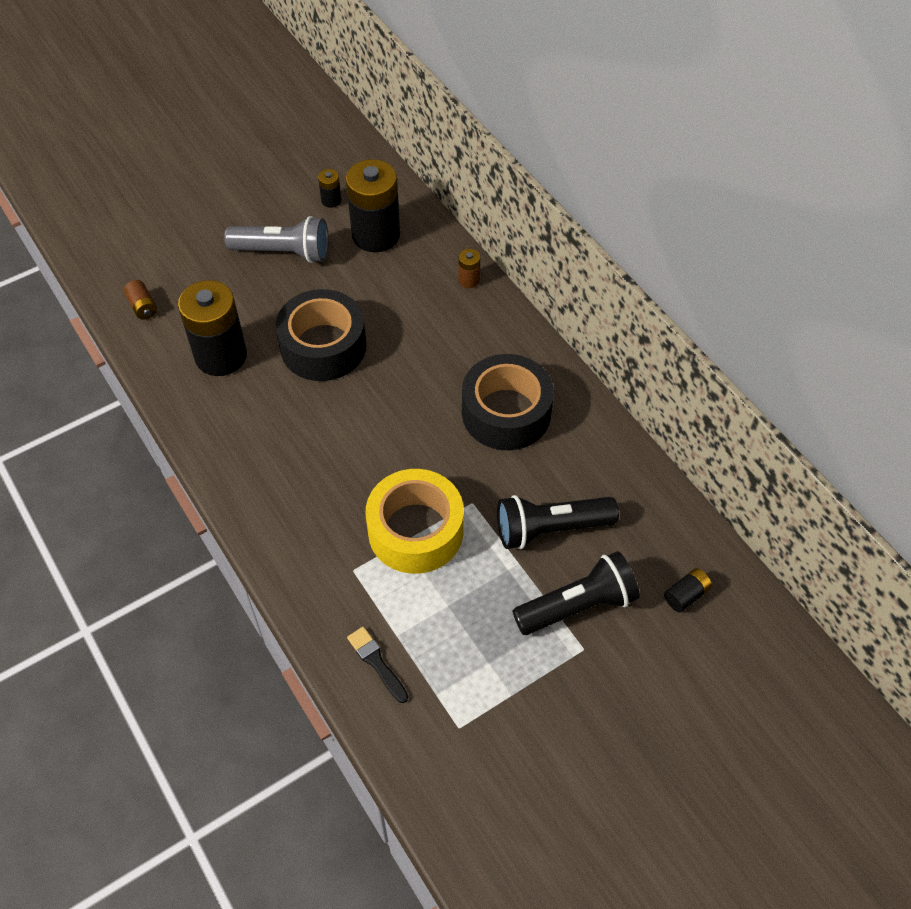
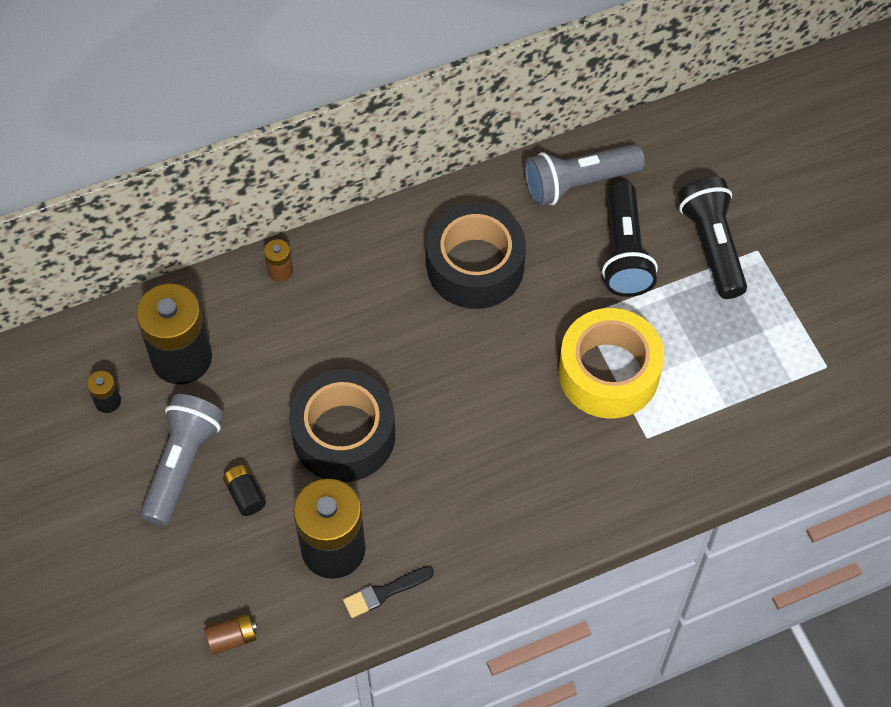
camera: 80 degrees left, 5 degrees up
(376, 662) = (753, 428): black brush -> black brush (385, 592)
(618, 481) = (578, 183): none -> grey flashlight
(686, 595) = (711, 157): black battery -> black battery (245, 495)

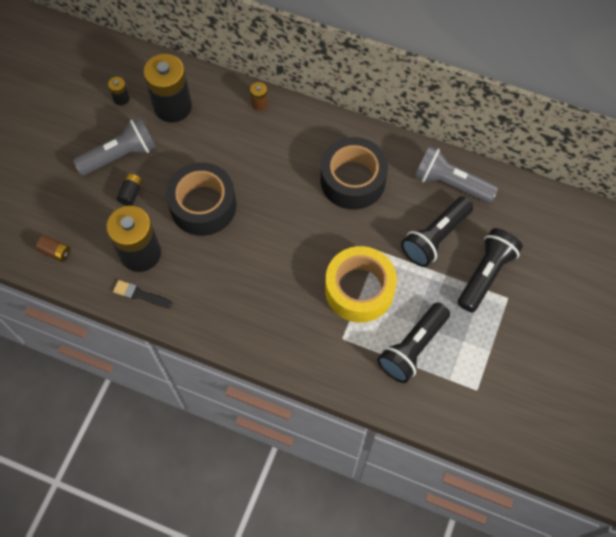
camera: 45 degrees right, 5 degrees up
(724, 382) = (412, 347): none -> black flashlight

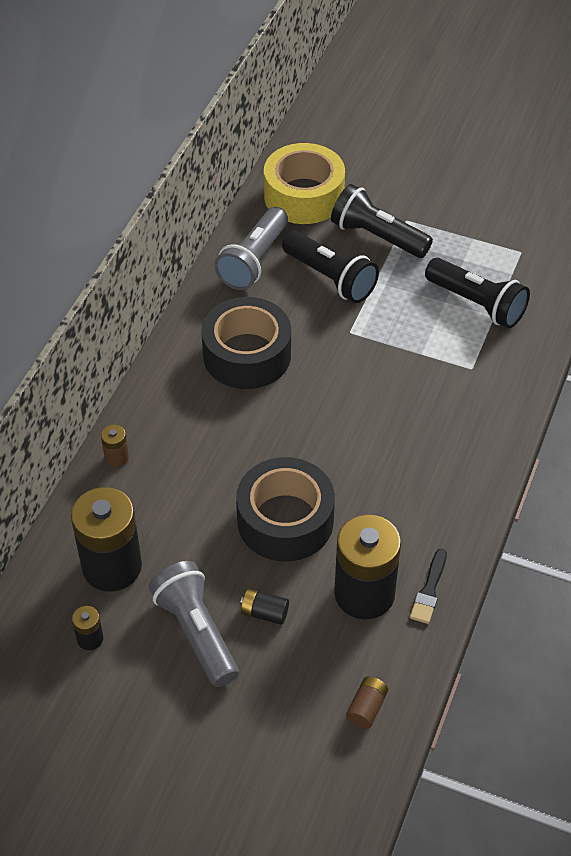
camera: 90 degrees left, 15 degrees down
(359, 289) = (405, 351): yellow tape -> yellow tape (304, 196)

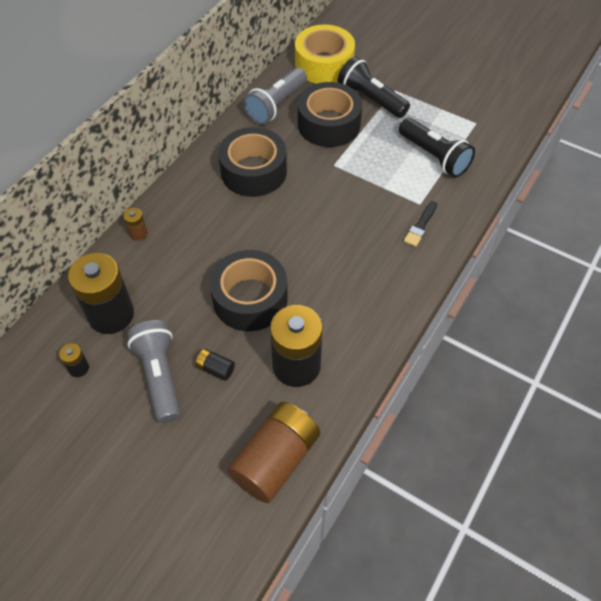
camera: 10 degrees right, 5 degrees up
(330, 278) = (329, 124): black flashlight -> black tape
(366, 708) = (275, 459): brown battery -> brown battery, size x2.33
(429, 590) = (348, 371): black brush -> black brush (420, 226)

